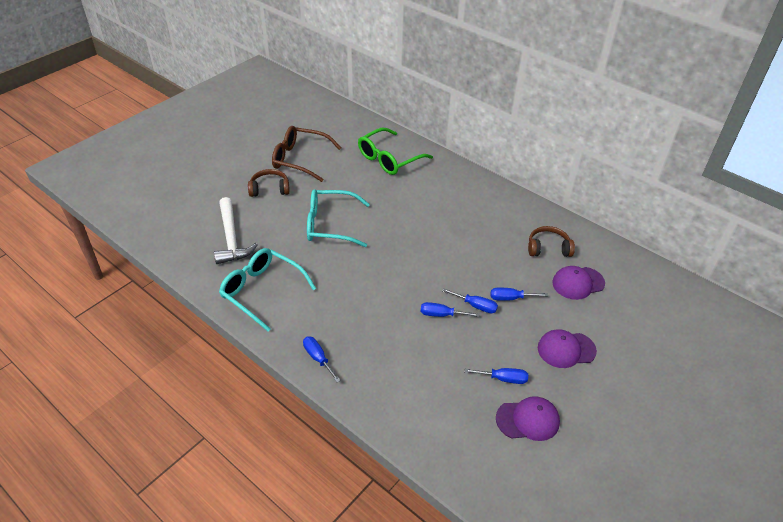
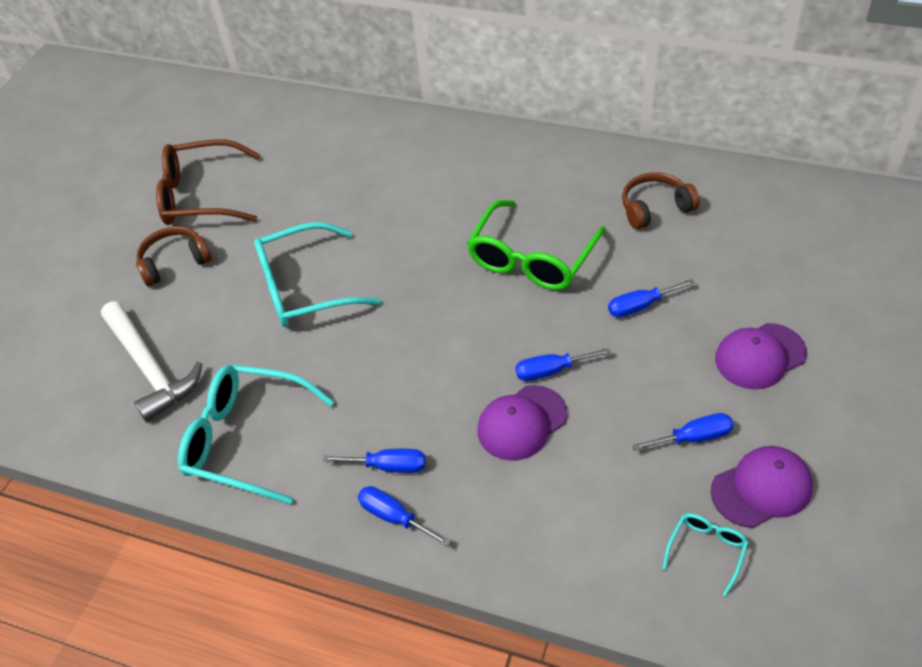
camera: 15 degrees left, 5 degrees up
(389, 159) = (345, 148): green glasses -> green glasses (532, 258)
(476, 306) = (595, 337): blue screwdriver -> blue screwdriver (388, 466)
(478, 440) = (706, 551): none -> turquoise glasses
(578, 283) = (724, 247): purple cap -> purple cap (521, 423)

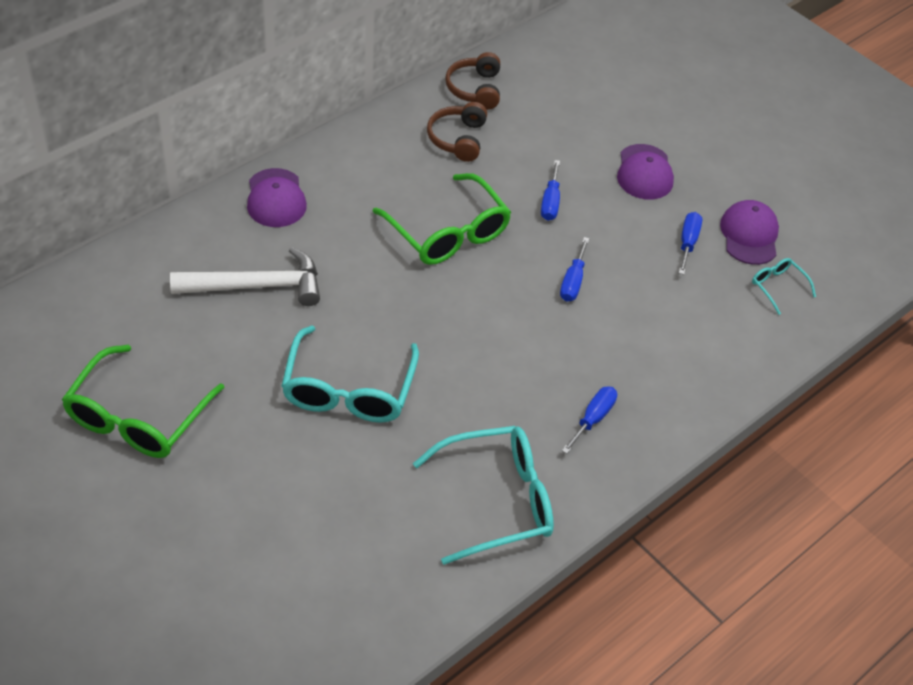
camera: 70 degrees left, 0 degrees up
(150, 368) = (352, 543): white hammer -> white hammer (257, 286)
(174, 262) = (220, 474): brown headphones -> brown headphones (475, 89)
(201, 196) = (138, 417): brown glasses -> green glasses
(247, 439) = (497, 500): turquoise glasses -> turquoise glasses turned 150 degrees counterclockwise
(394, 517) = (643, 436): blue screwdriver -> none
(521, 423) = (609, 322): purple cap -> purple cap (276, 198)

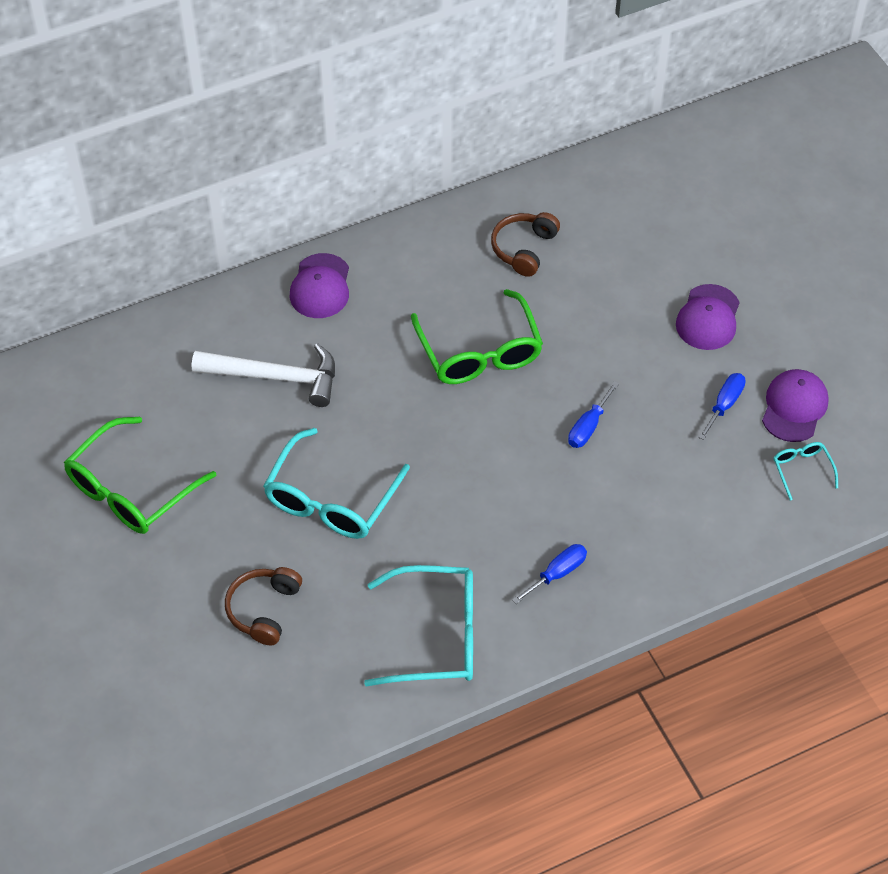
camera: 20 degrees right, 5 degrees up
(475, 89) = (561, 194): brown headphones -> brown headphones (264, 610)
(550, 202) = (596, 335): blue screwdriver -> none

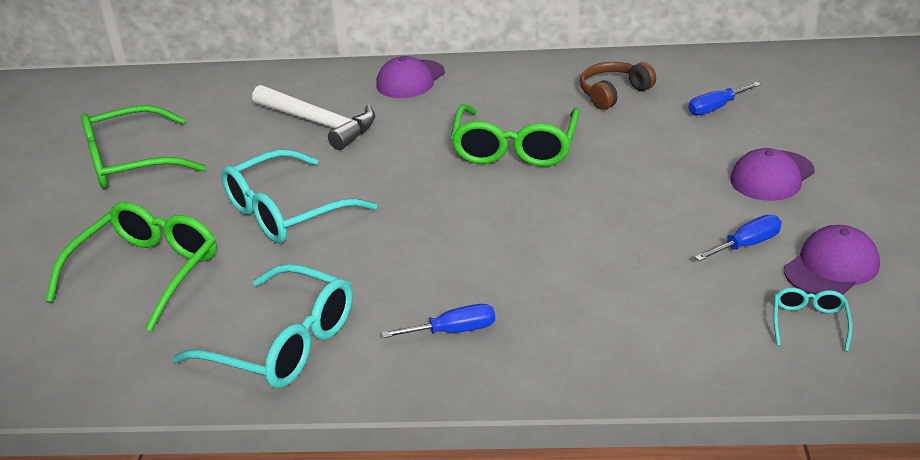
camera: 30 degrees right, 20 degrees down
(264, 610) = (146, 273): brown headphones -> green glasses
(588, 427) = (581, 225): blue screwdriver -> blue screwdriver (716, 108)

